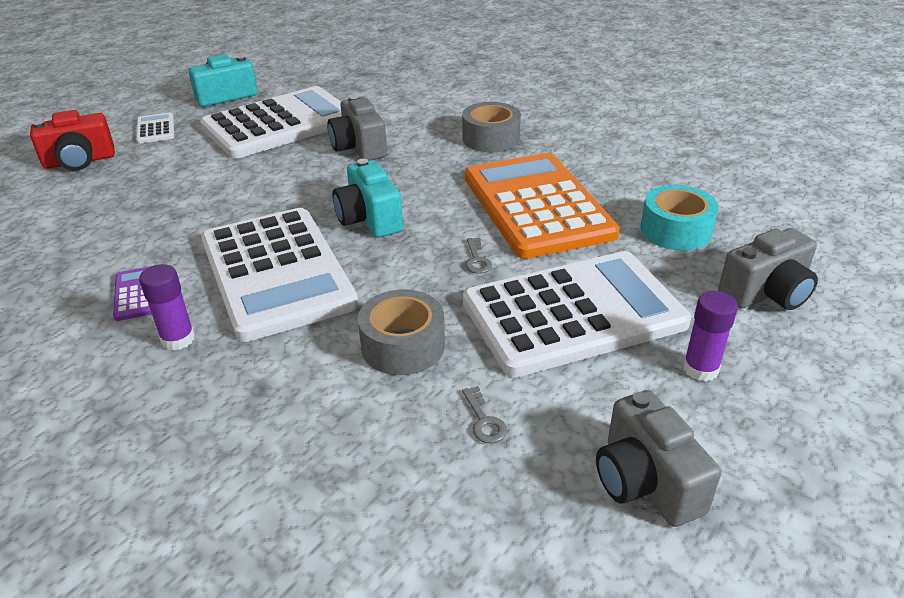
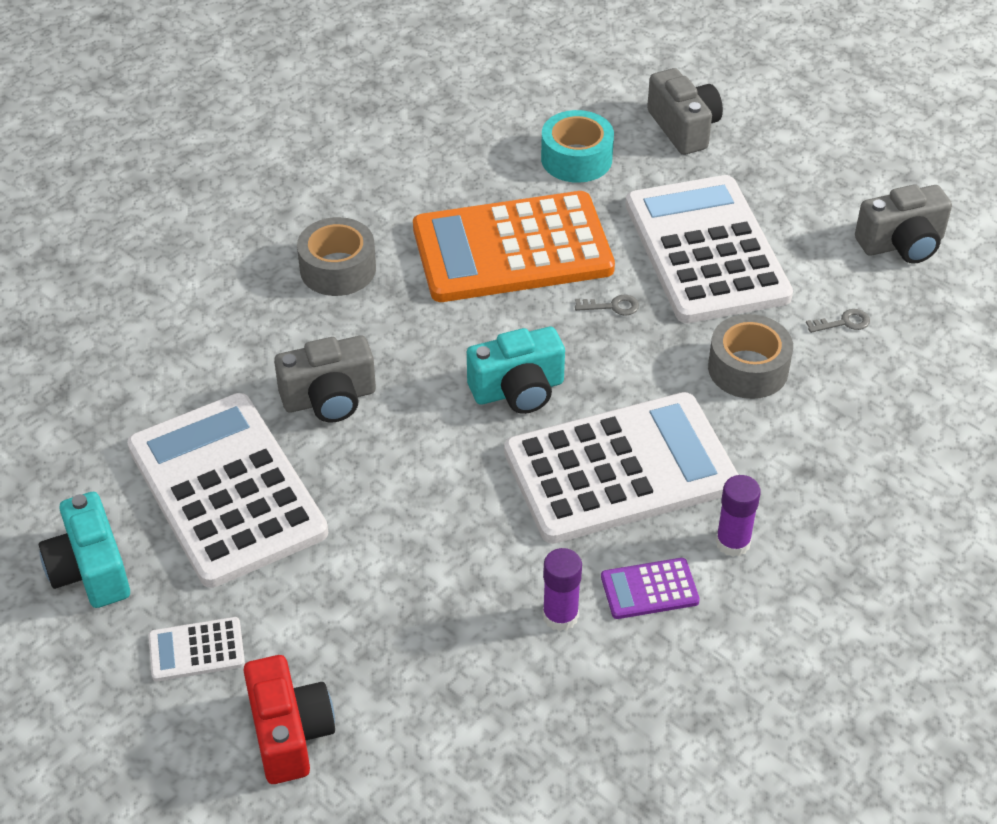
camera: 85 degrees left, 10 degrees up
(700, 369) = (782, 190): purple glue stick -> purple glue stick (560, 616)

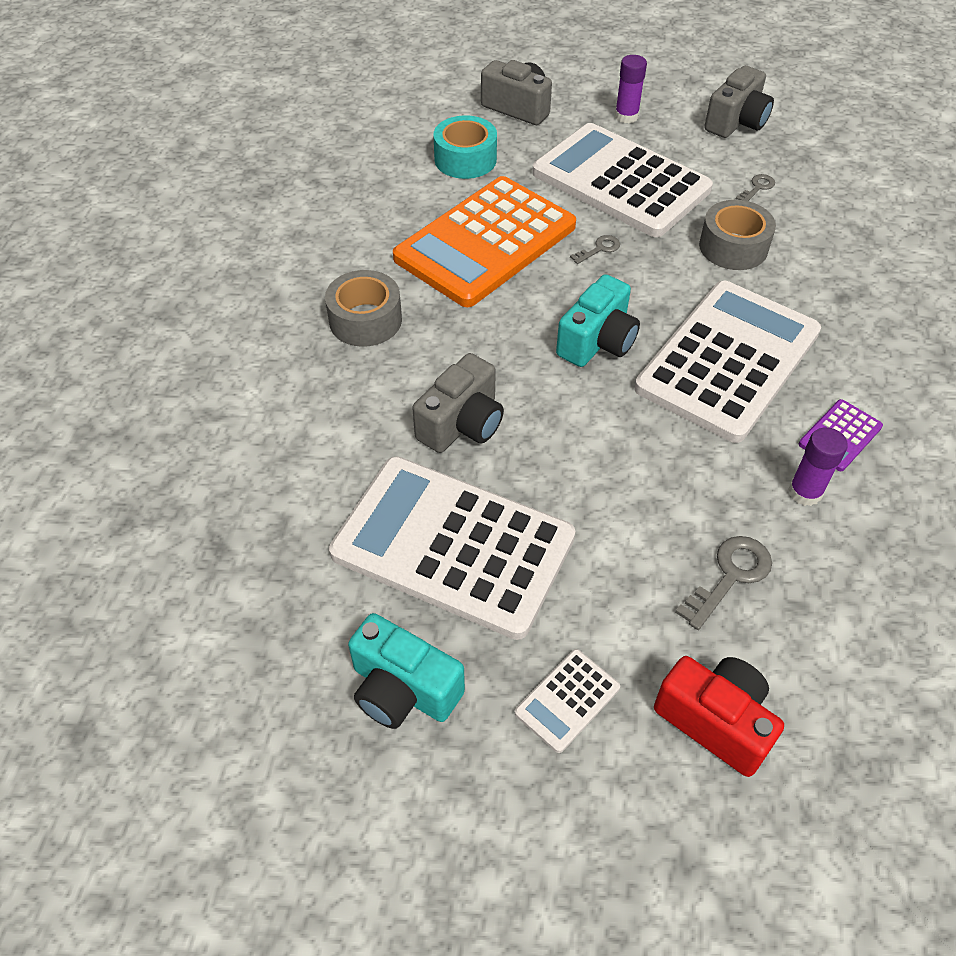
camera: 35 degrees left, 5 degrees up
(419, 641) = (730, 576): none -> grey key
(733, 542) = (854, 370): purple glue stick -> purple glue stick (626, 116)

